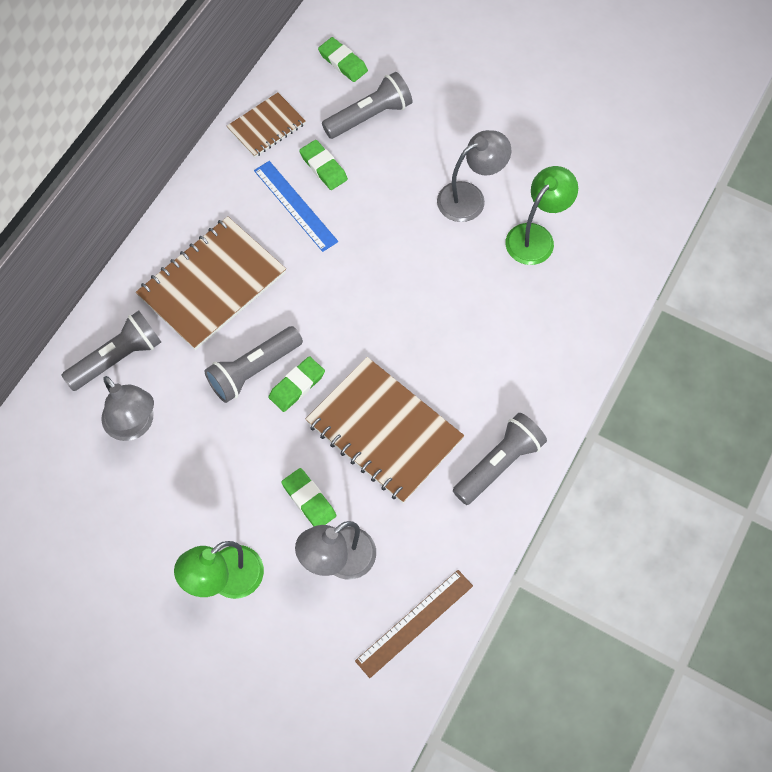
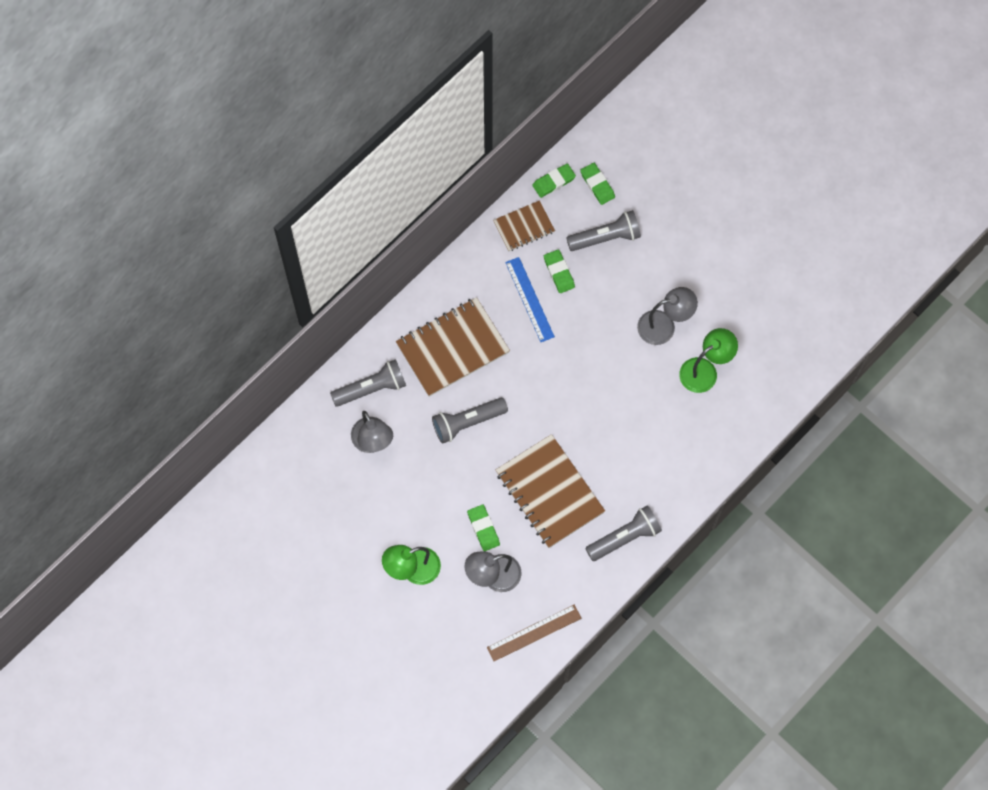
camera: 15 degrees right, 5 degrees up
(297, 386) = (495, 442): green eraser -> green eraser (553, 182)

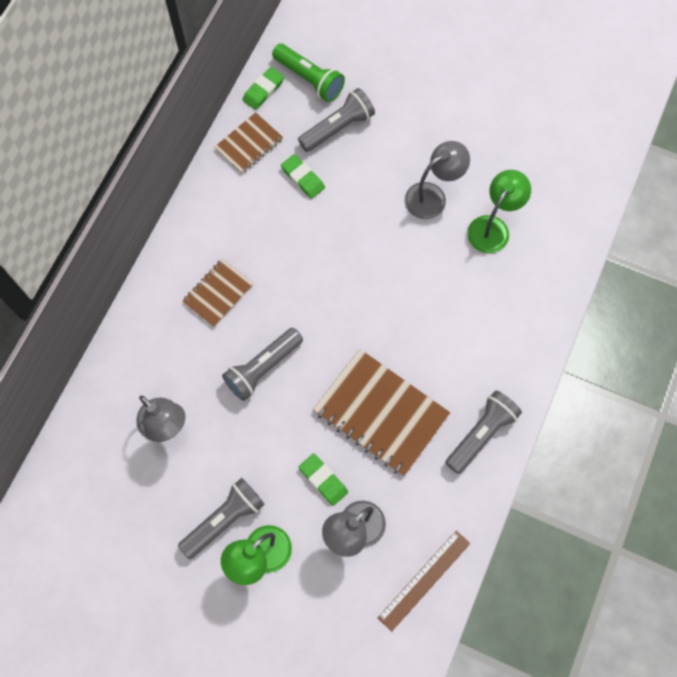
camera: 20 degrees left, 0 degrees up
(371, 388) = (144, 367): grey flashlight -> grey flashlight (224, 520)
(452, 348) = (218, 293): brown notebook -> brown notebook, size x0.56
(529, 299) = (282, 215): blue ruler -> none
(597, 185) = (309, 79): green eraser -> green flashlight

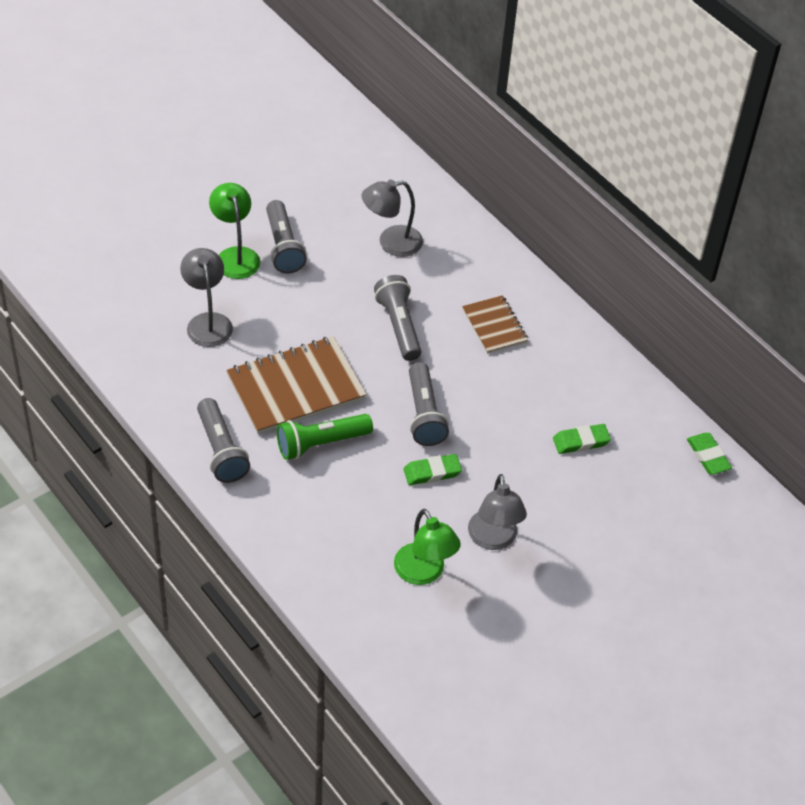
camera: 115 degrees right, 20 degrees down
(249, 144) = (647, 416): brown notebook -> none
(309, 79) = (701, 501): green flashlight -> green flashlight (321, 443)
(323, 480) = (267, 321): green eraser -> green eraser (432, 472)
(338, 128) = (625, 498): grey flashlight -> grey flashlight (424, 414)
(424, 580) = (131, 347): brown ruler -> none

